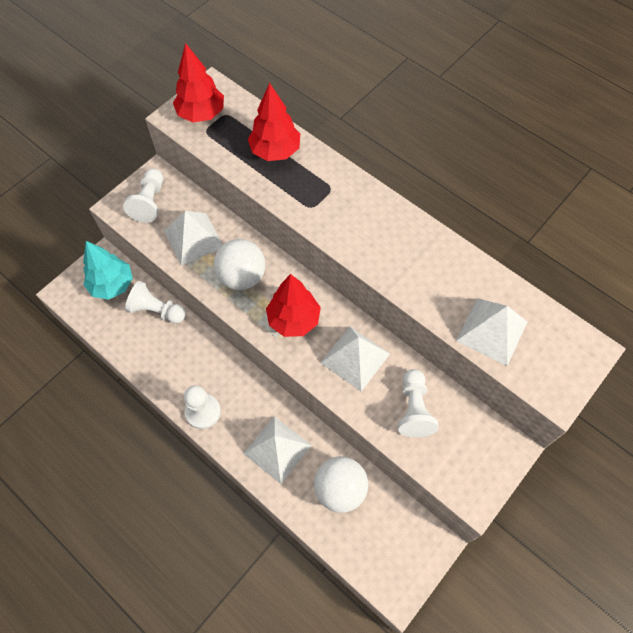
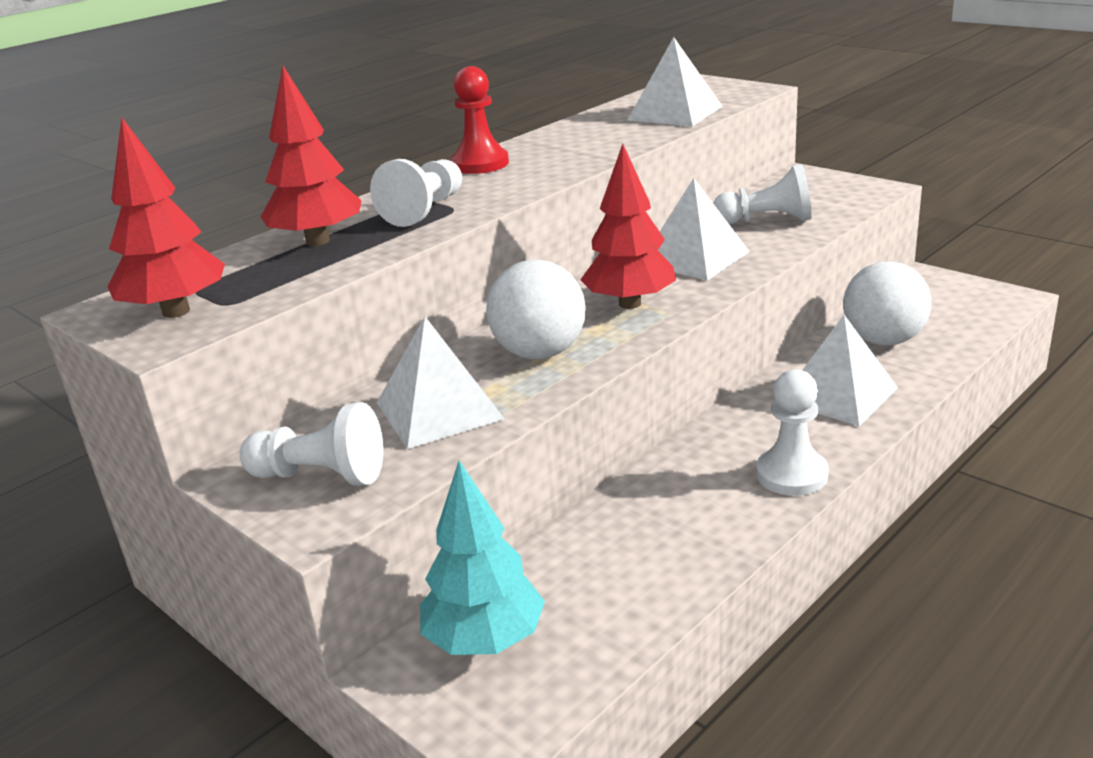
camera: 85 degrees left, 35 degrees down
(157, 310) = (562, 557): white pawn -> white pawn (425, 210)
(390, 213) = (480, 164): none -> red pawn

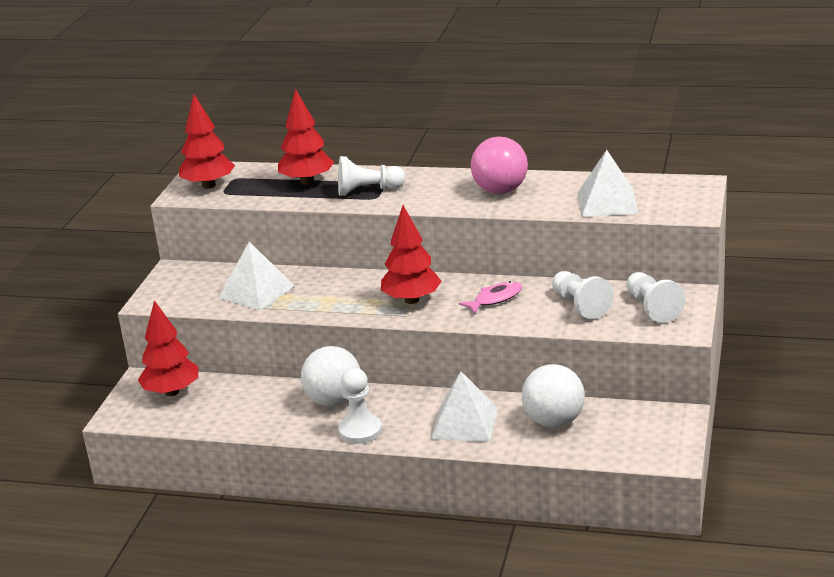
camera: 60 degrees right, 0 degrees up
(320, 476) = (184, 287): white pawn -> white pawn (652, 308)
(480, 164) = (454, 178): red pawn -> none
(485, 640) = (172, 392): turquoise tree -> red tree
(540, 353) = (332, 295): white ball -> white ball (334, 401)
(560, 149) = (500, 191): none -> pink ball
(694, 257) = (495, 299): white pyramid -> pink fish

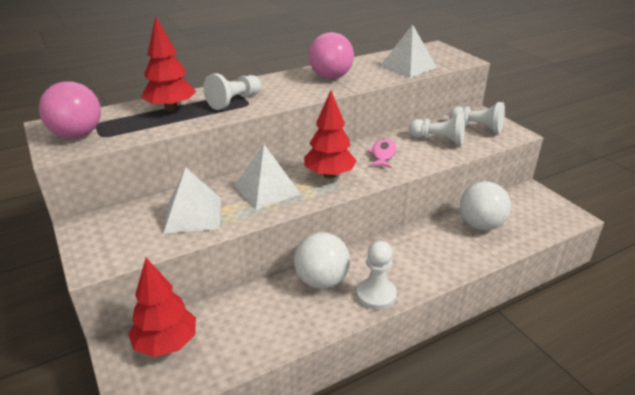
camera: 45 degrees left, 5 degrees up
(208, 185) = (77, 135): red tree -> pink ball
(464, 423) = (433, 252): white pyramid -> white pyramid (267, 189)

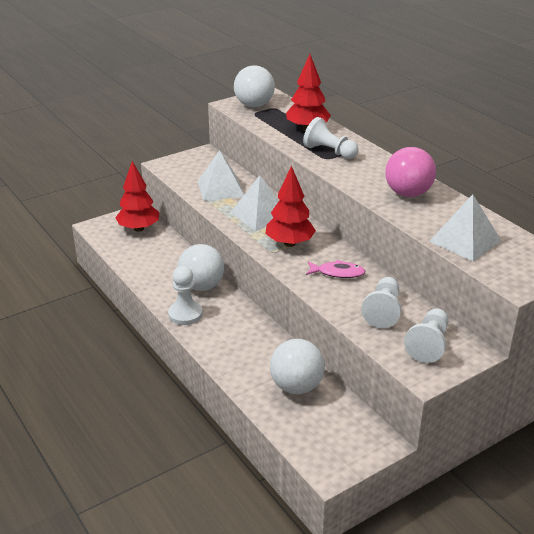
camera: 85 degrees right, 0 degrees up
(77, 135) = (254, 105): pink ball -> white ball

